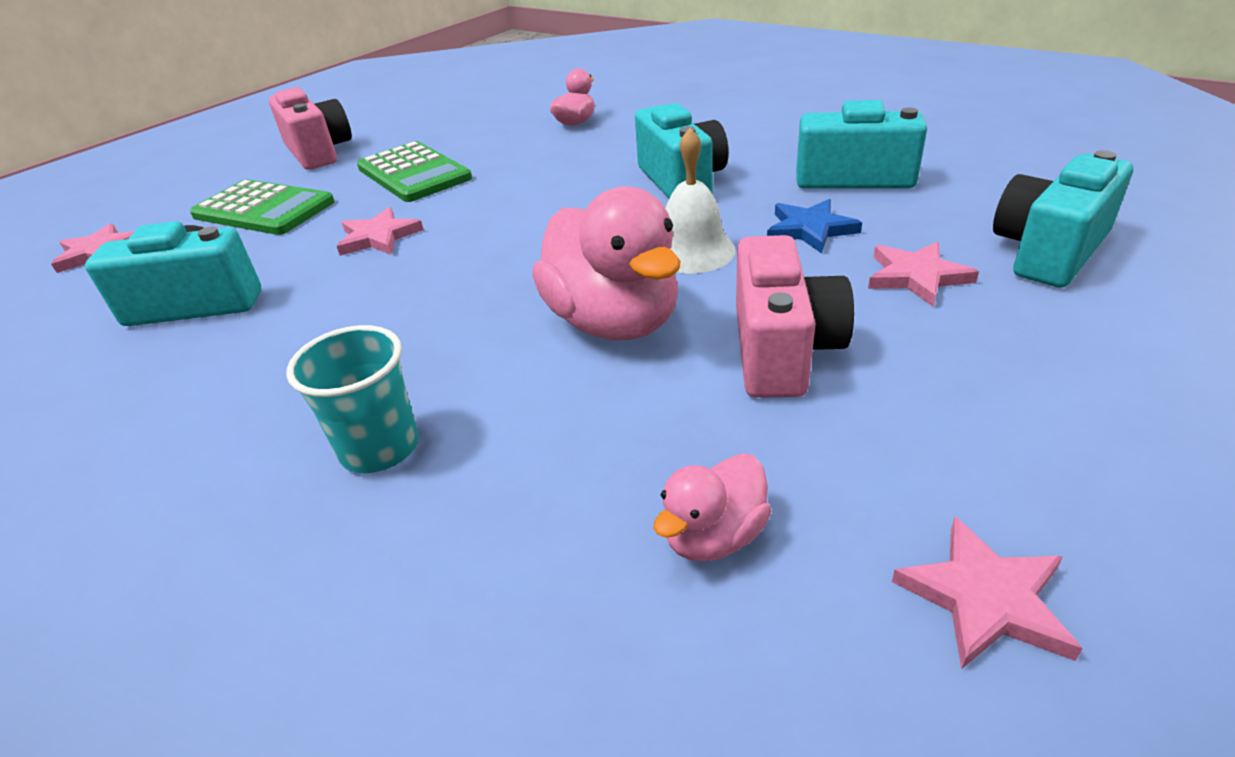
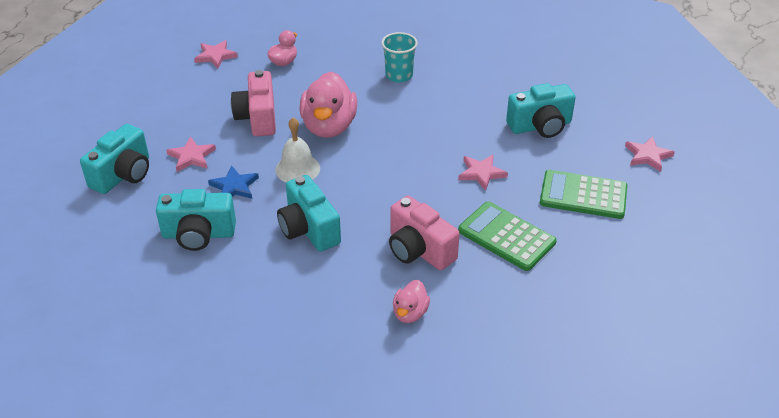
camera: 165 degrees right, 5 degrees up
(319, 152) = (613, 266): pink camera -> pink camera (419, 250)
(614, 322) = (329, 126): pink duck -> pink duck turned 135 degrees counterclockwise

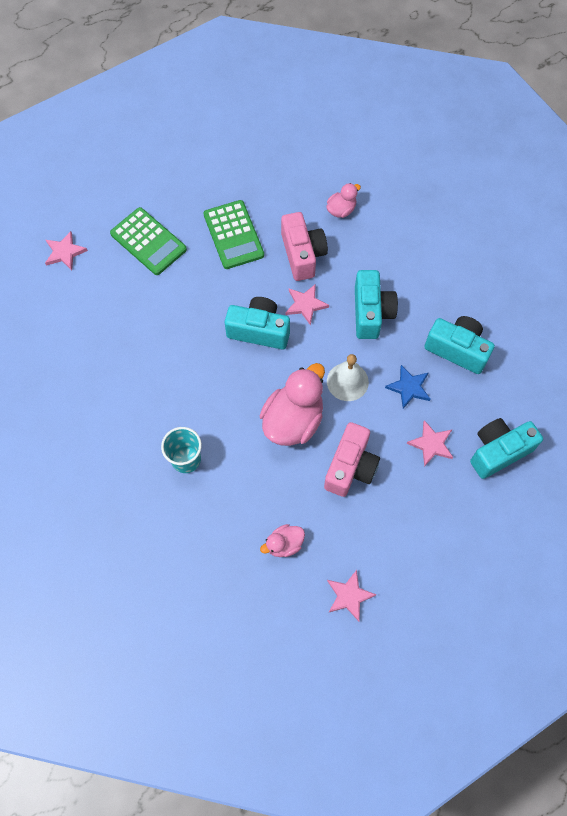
camera: 150 degrees left, 25 degrees up
(481, 173) = (205, 301): pink star -> pink star (305, 305)
(540, 126) = (116, 325): turquoise camera -> turquoise camera (259, 330)

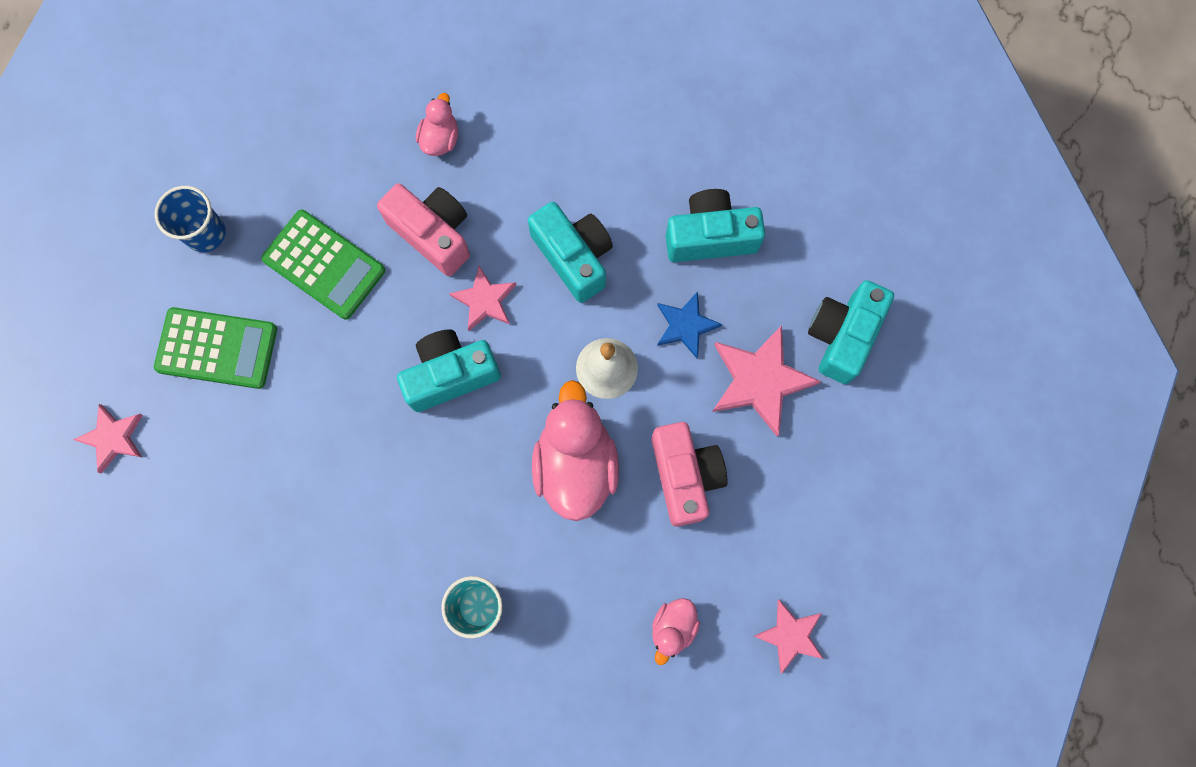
camera: 35 degrees left, 10 degrees up
(185, 183) = (205, 233): none -> blue cup
(431, 444) = (760, 380): pink star -> pink star, size x1.62

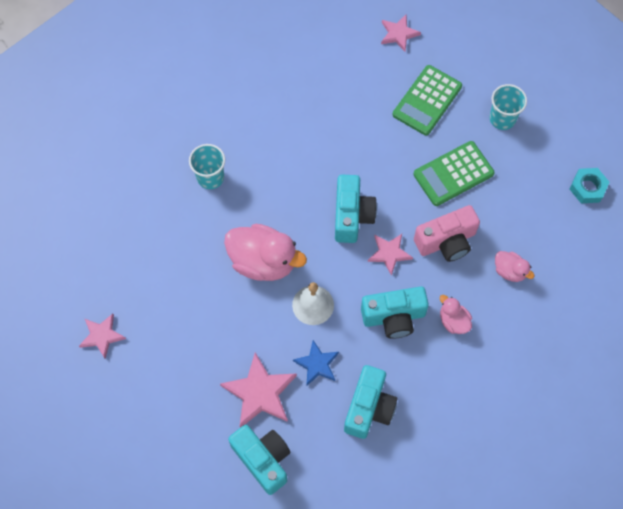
camera: 115 degrees right, 10 degrees down
(205, 233) = (502, 118): blue cup -> turquoise cup
(271, 85) = (587, 188): none -> turquoise nut
(673, 628) = (142, 273): pink duck -> pink duck (453, 321)
(685, 476) = (224, 320): pink camera -> none

